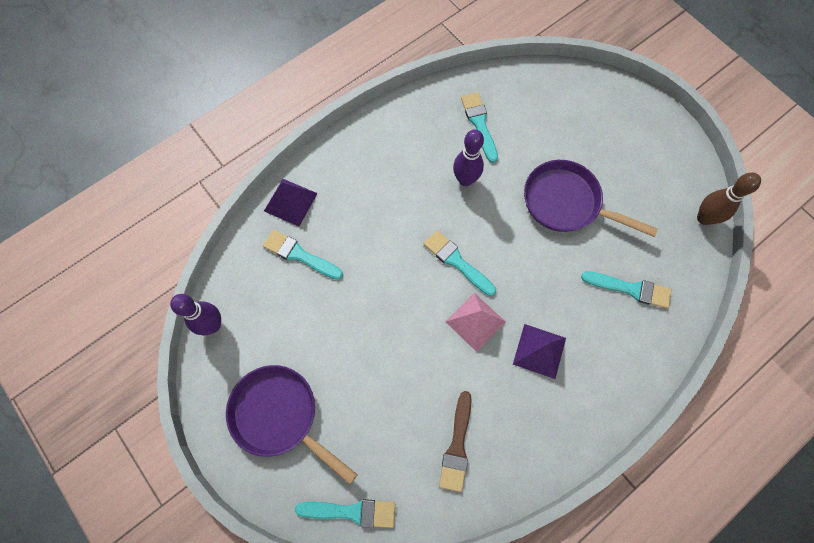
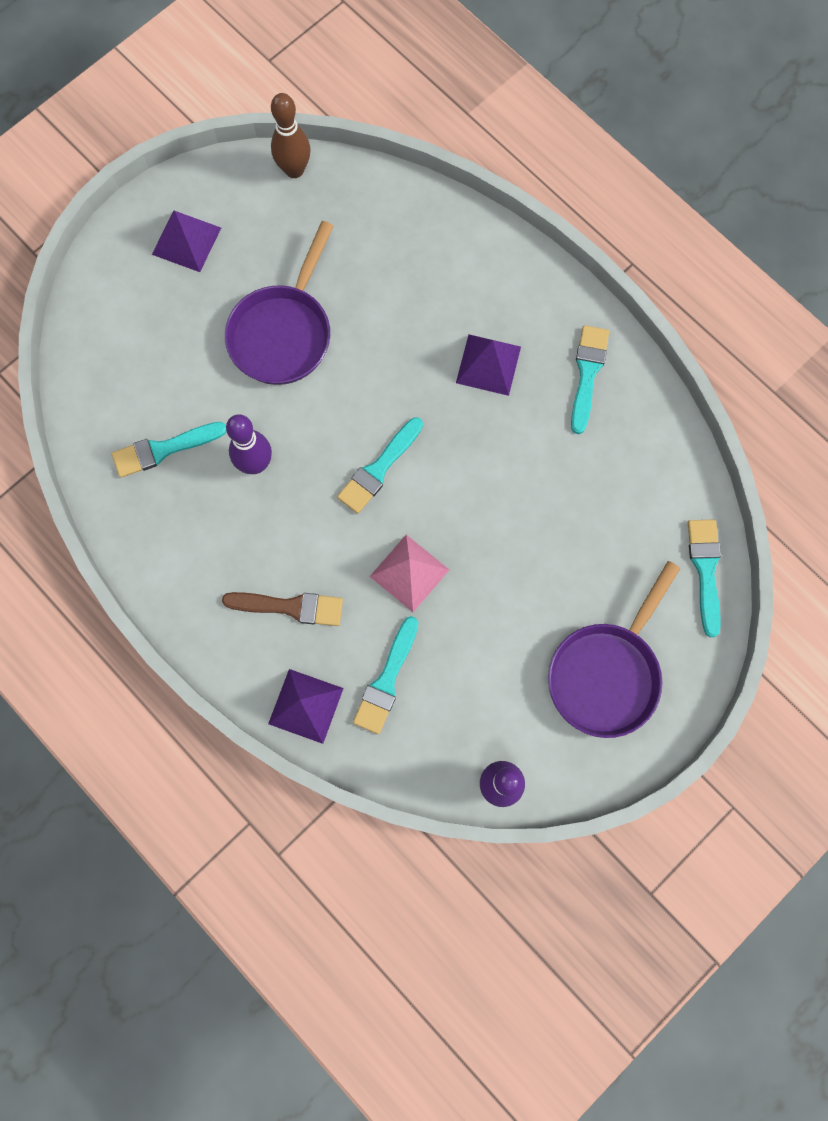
camera: 95 degrees left, 5 degrees up
(457, 446) = (614, 455): brown brush -> brown brush (290, 607)
(475, 321) = (458, 441): pink pyramid -> pink pyramid (409, 573)
(630, 289) = (398, 259): turquoise brush -> turquoise brush (587, 374)
(639, 143) = (186, 241): none -> purple pyramid

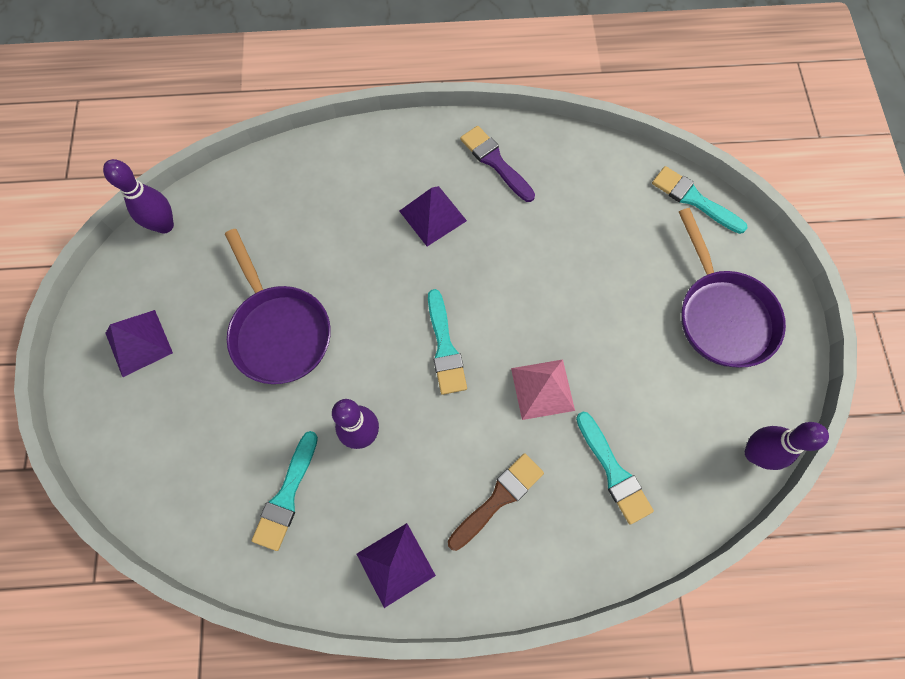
camera: 50 degrees left, 5 degrees down
(294, 170) = (164, 225): brown bowling pin -> purple bowling pin
(305, 705) = (587, 550): purple pyramid -> purple pyramid (395, 564)
(587, 374) = (495, 162): turquoise brush -> purple brush

